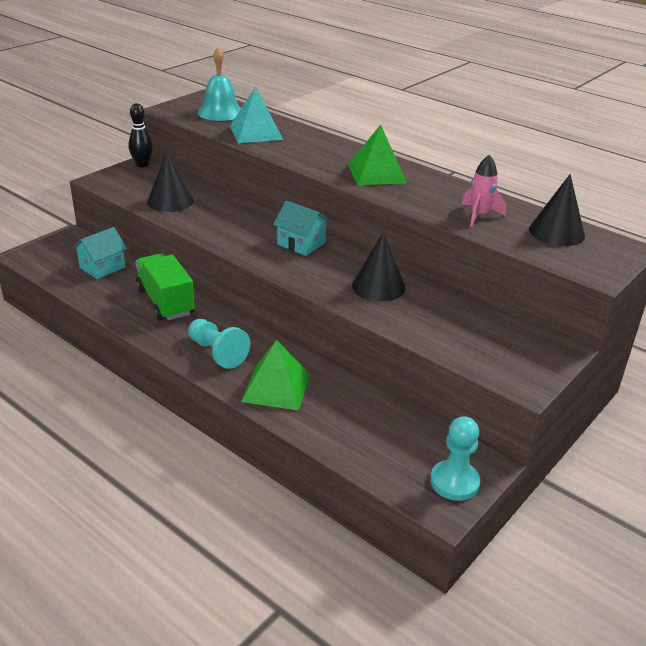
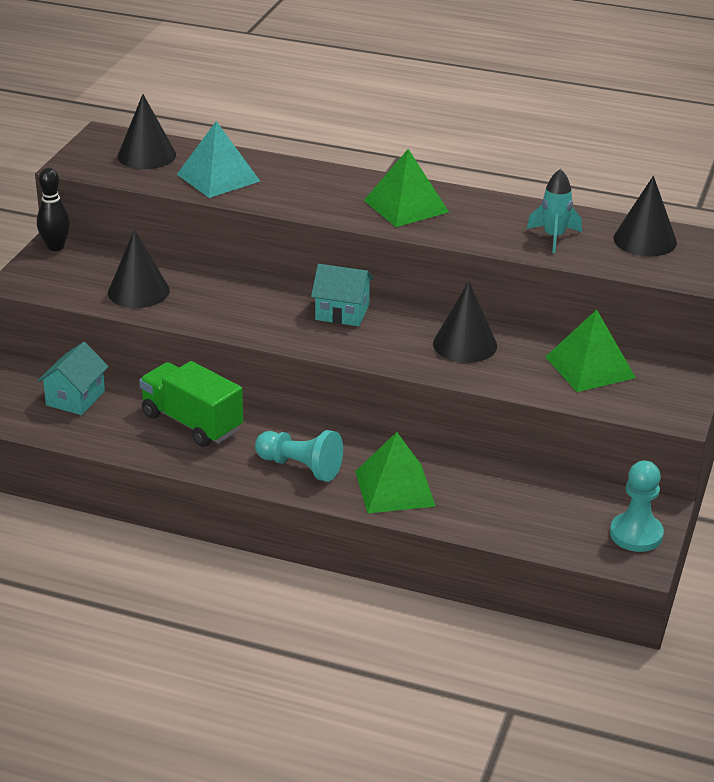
camera: 20 degrees left, 0 degrees up
(220, 112) = (146, 155): turquoise bell -> black cone
(471, 326) = (590, 367): none -> green pyramid
(479, 215) = (554, 237): pink rocket -> turquoise rocket

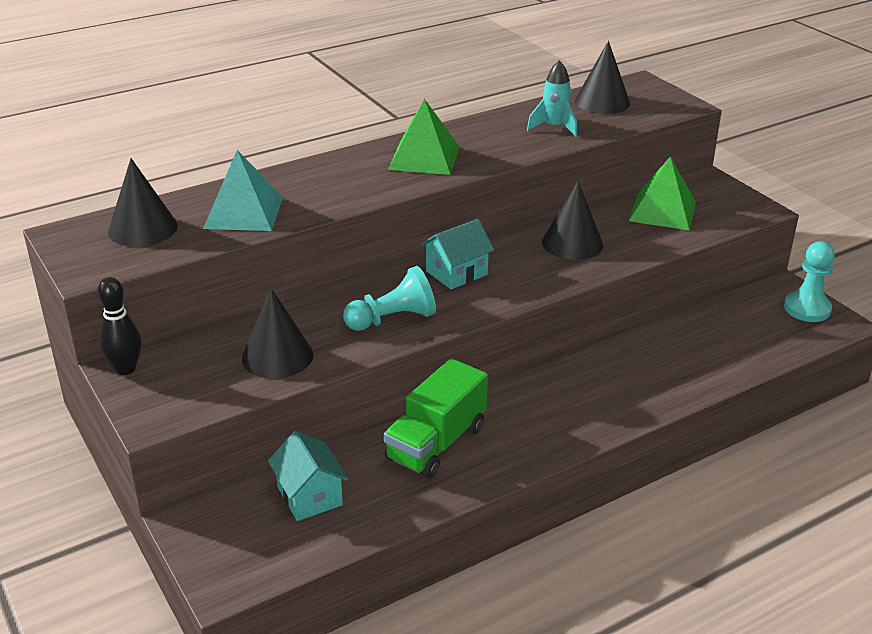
camera: 50 degrees left, 0 degrees up
(192, 422) = (436, 443): green truck -> green truck turned 45 degrees counterclockwise
(300, 467) = (569, 415): turquoise pawn -> turquoise pawn (393, 319)
(394, 488) = (648, 383): green pyramid -> none

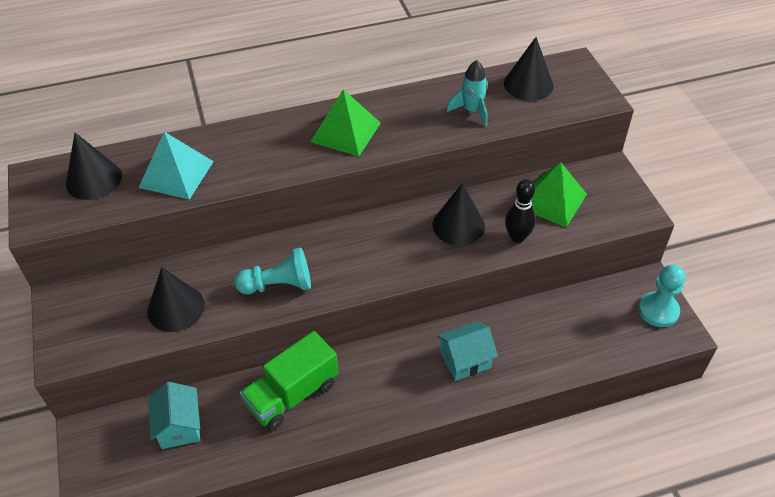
camera: 15 degrees right, 15 degrees up
(125, 369) = (61, 299): black bowling pin -> black bowling pin (517, 237)
(456, 273) = (349, 242): turquoise house -> turquoise house (465, 360)

